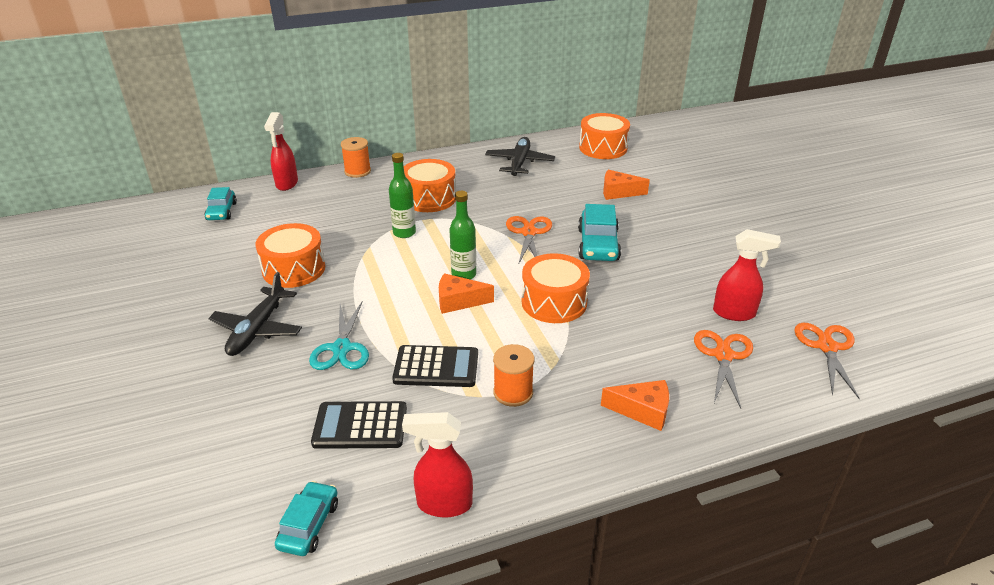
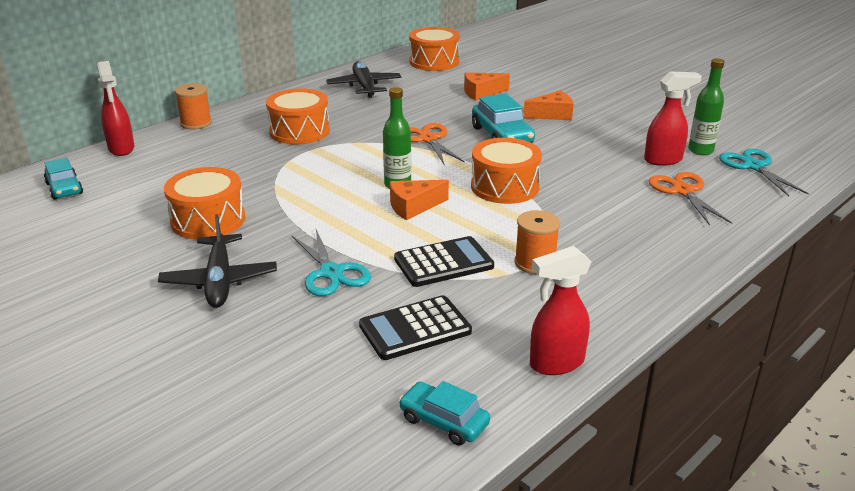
camera: 25 degrees left, 5 degrees down
(309, 525) = (443, 421): turquoise car -> turquoise car turned 45 degrees counterclockwise
(404, 233) = (301, 164): green bottle -> green bottle (700, 150)
(642, 411) = (657, 246): orange cheese -> orange cheese (552, 115)
(827, 347) = (753, 166): orange scissors -> turquoise scissors

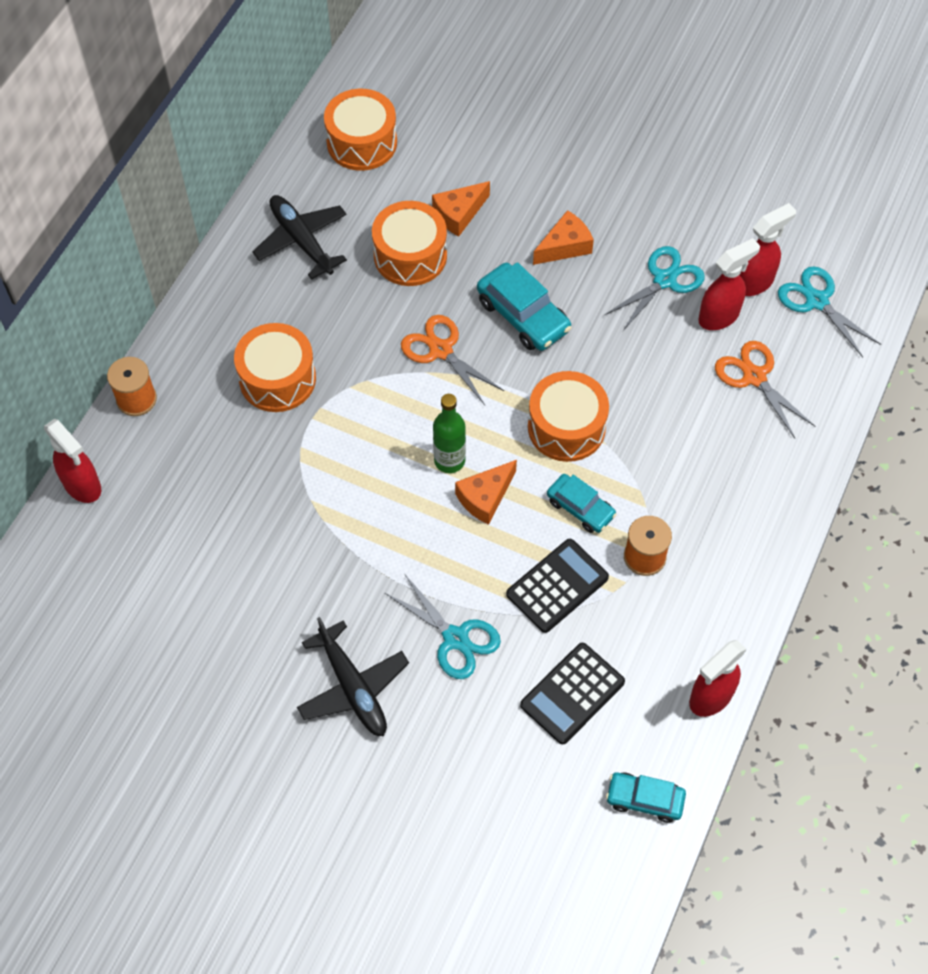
camera: 20 degrees left, 30 degrees up
(64, 188) = (75, 587): turquoise car -> turquoise car (580, 508)
(208, 220) = (279, 593): orange drum -> orange drum (410, 255)
(624, 138) = (664, 280): none -> turquoise scissors
(700, 150) = (754, 282): green bottle -> red spray bottle

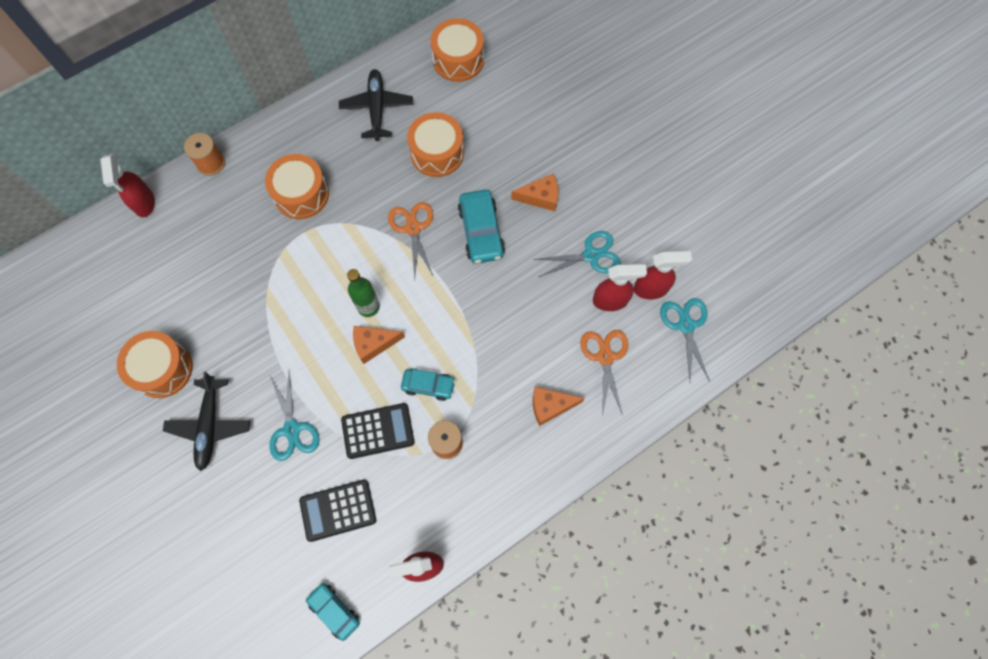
camera: 30 degrees right, 10 degrees up
(458, 214) = (487, 140): orange cheese -> orange cheese (550, 406)
(566, 427) = (457, 324): orange drum -> orange drum (162, 369)
(580, 508) = (428, 385): turquoise car -> turquoise car turned 60 degrees counterclockwise

